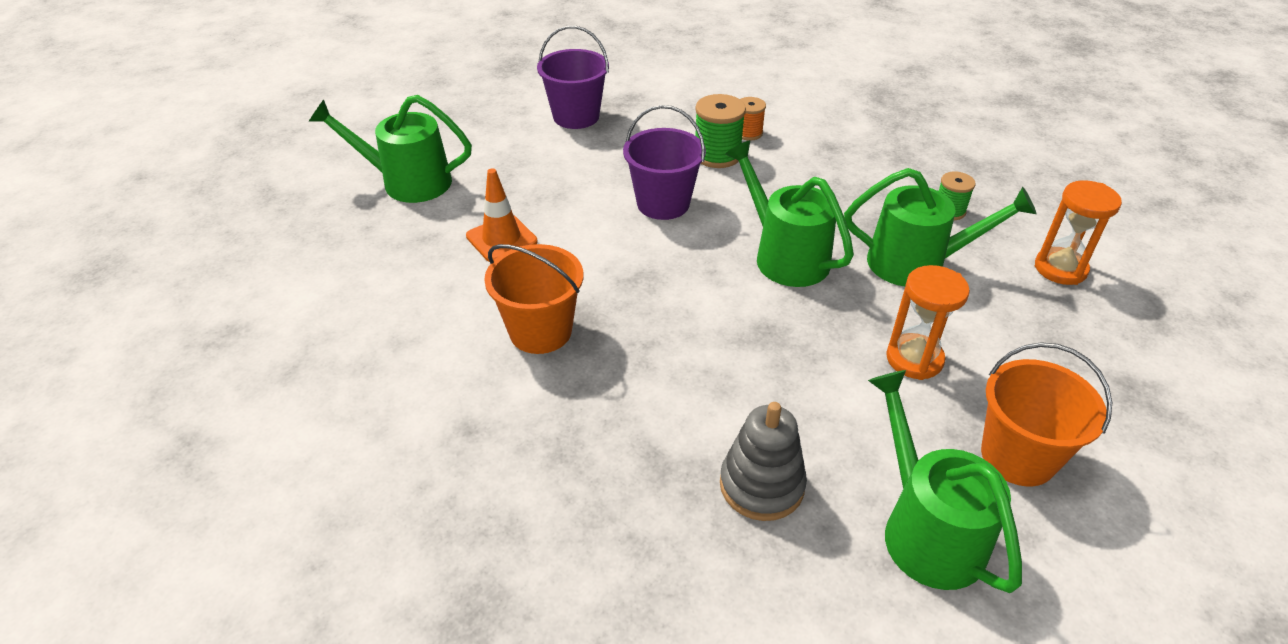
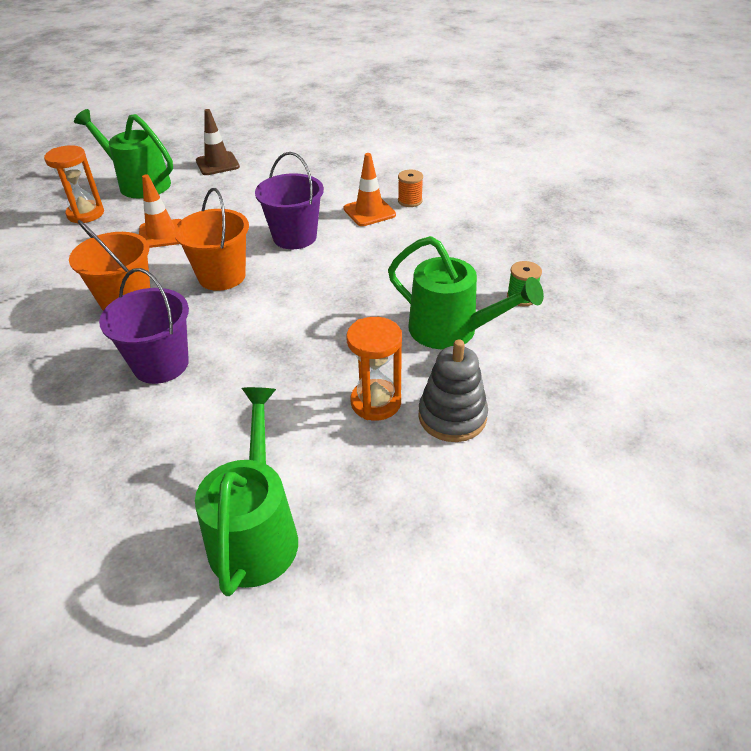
camera: 25 degrees right, 0 degrees up
(485, 135) = (217, 164): none -> brown traffic cone
(576, 116) = (292, 163): purple bucket -> purple bucket (161, 364)
(717, 155) = (369, 212): green spool -> orange traffic cone
(761, 485) = (168, 454): grey stacking toy -> grey stacking toy (452, 416)
(784, 255) = (349, 296): green watering can -> none
(1018, 456) = (387, 505): orange bucket -> orange bucket (222, 276)
(1060, 269) = (579, 369): orange hourglass -> orange hourglass (86, 214)

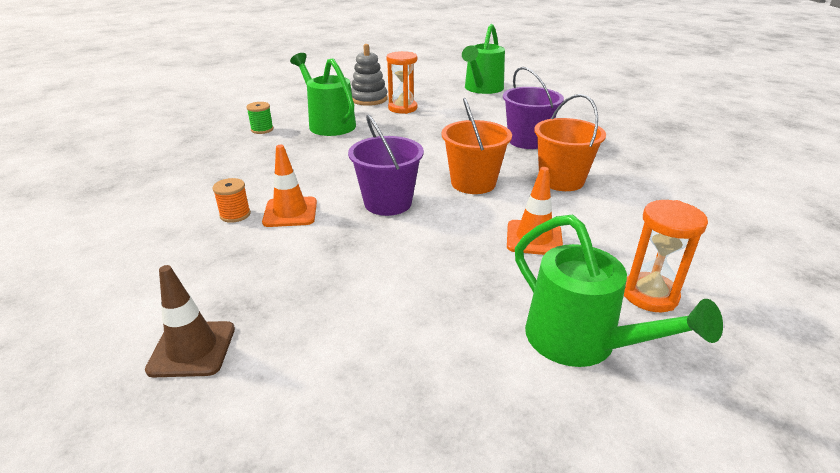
camera: 160 degrees left, 10 degrees down
(217, 164) = (437, 357): brown traffic cone -> brown traffic cone (192, 349)

